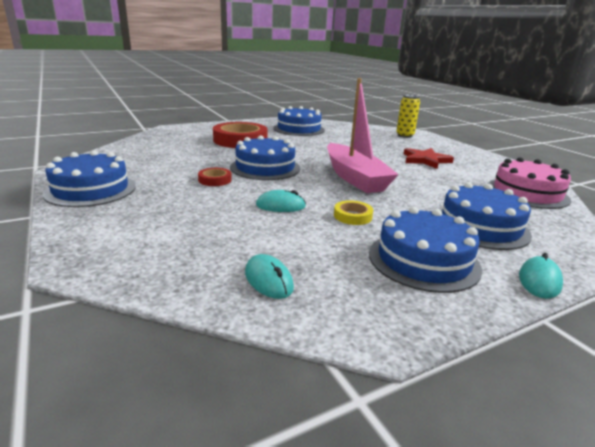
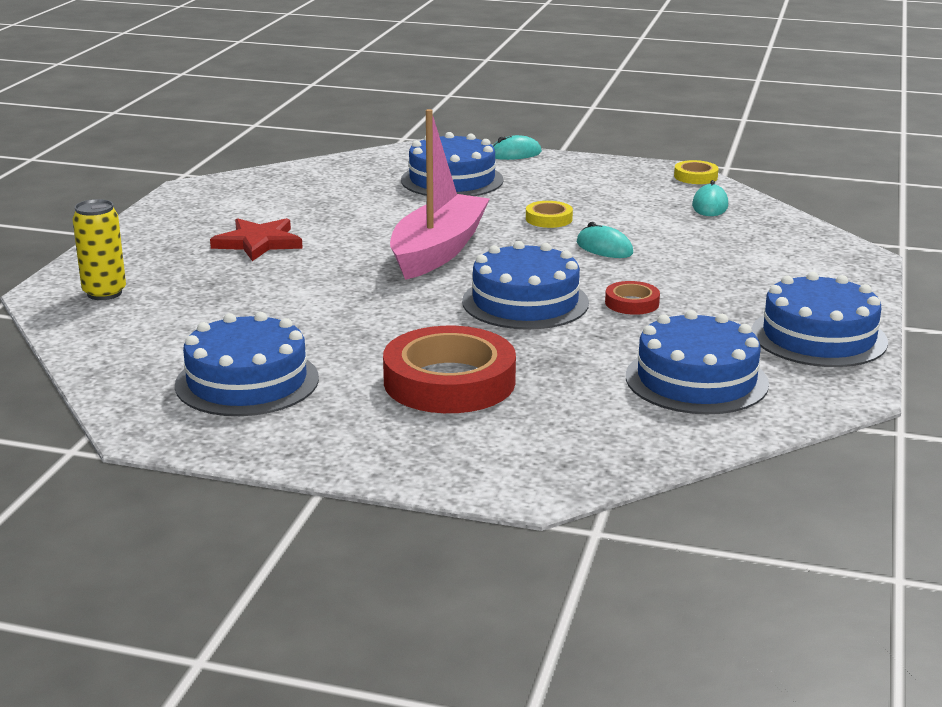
camera: 135 degrees left, 0 degrees up
(346, 330) = (695, 176): none -> yellow tape
(423, 260) = (566, 181): blue cake -> blue cake (696, 380)
(527, 193) = (297, 181): pink cake -> none

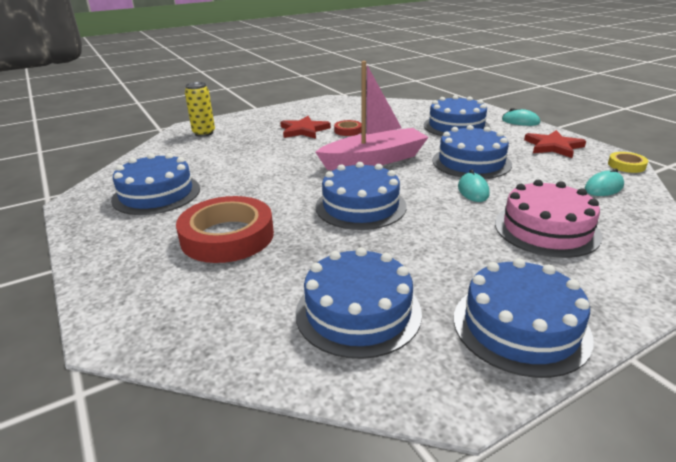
camera: 45 degrees right, 5 degrees up
(549, 219) = (471, 162): yellow tape -> blue cake
(599, 176) = (553, 146): none -> red star
(632, 303) = (422, 233): red tape -> red tape (348, 131)
(724, 260) = (546, 229): none -> pink cake

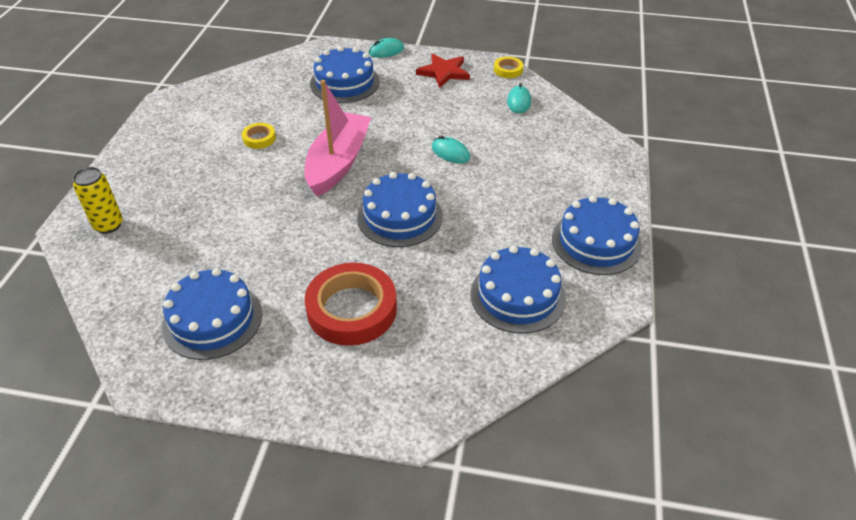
camera: 50 degrees left, 15 degrees up
(304, 130) = (214, 161): red star -> none
(348, 131) = (259, 138): red tape -> yellow tape
(471, 162) = (412, 122): blue cake -> none
(546, 229) = (530, 161): pink cake -> none

